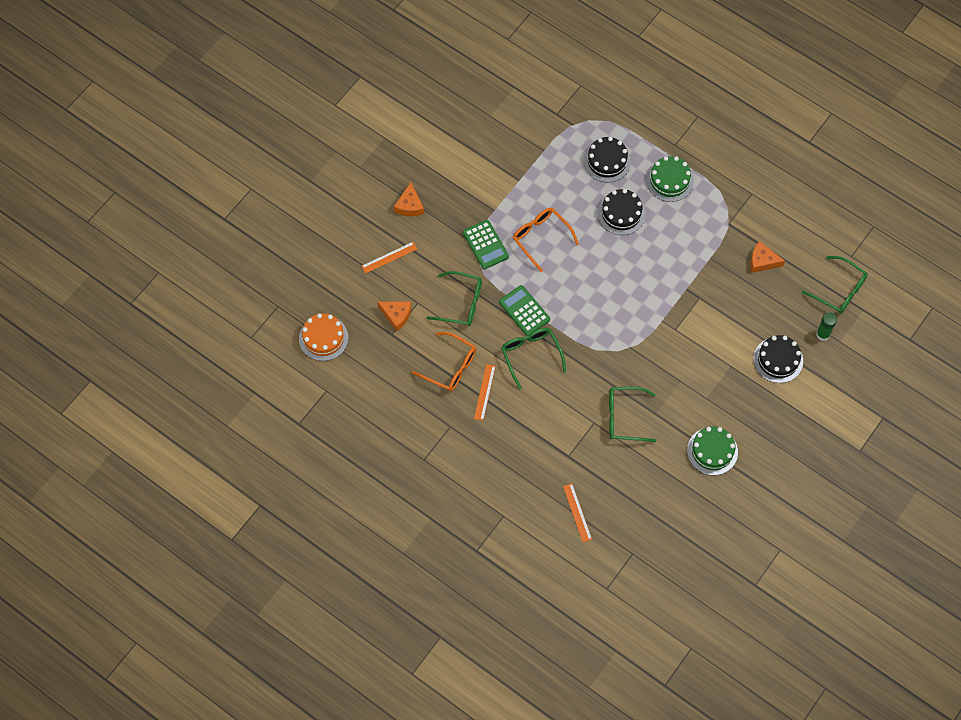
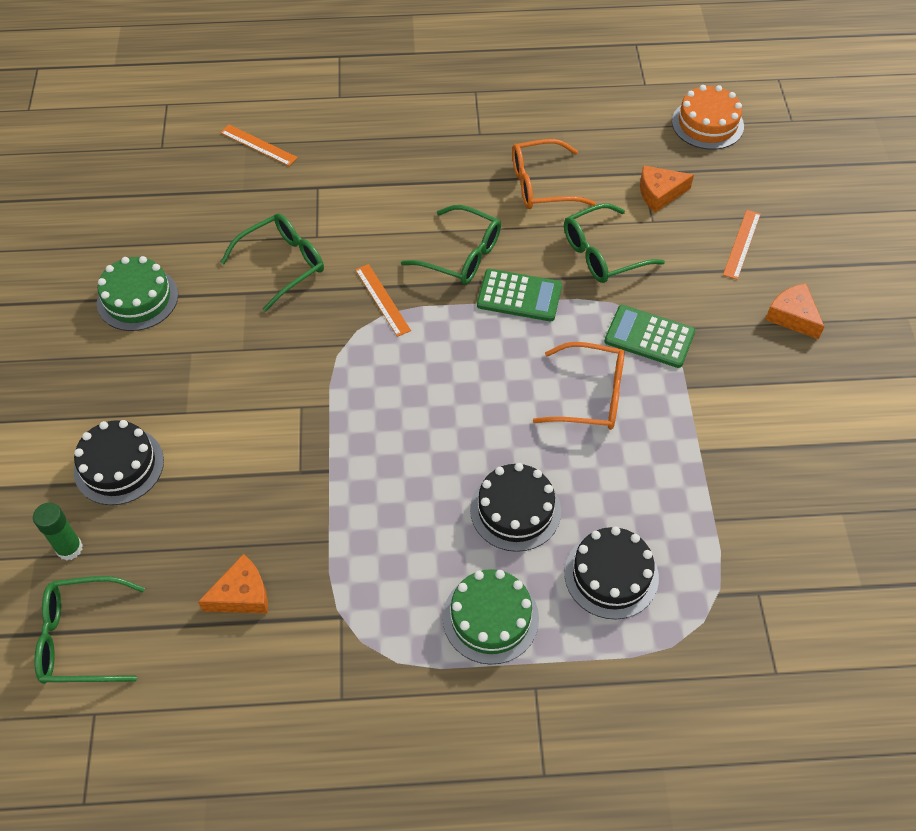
camera: 140 degrees right, 10 degrees down
(484, 392) = (476, 186): orange ruler -> orange ruler (382, 299)

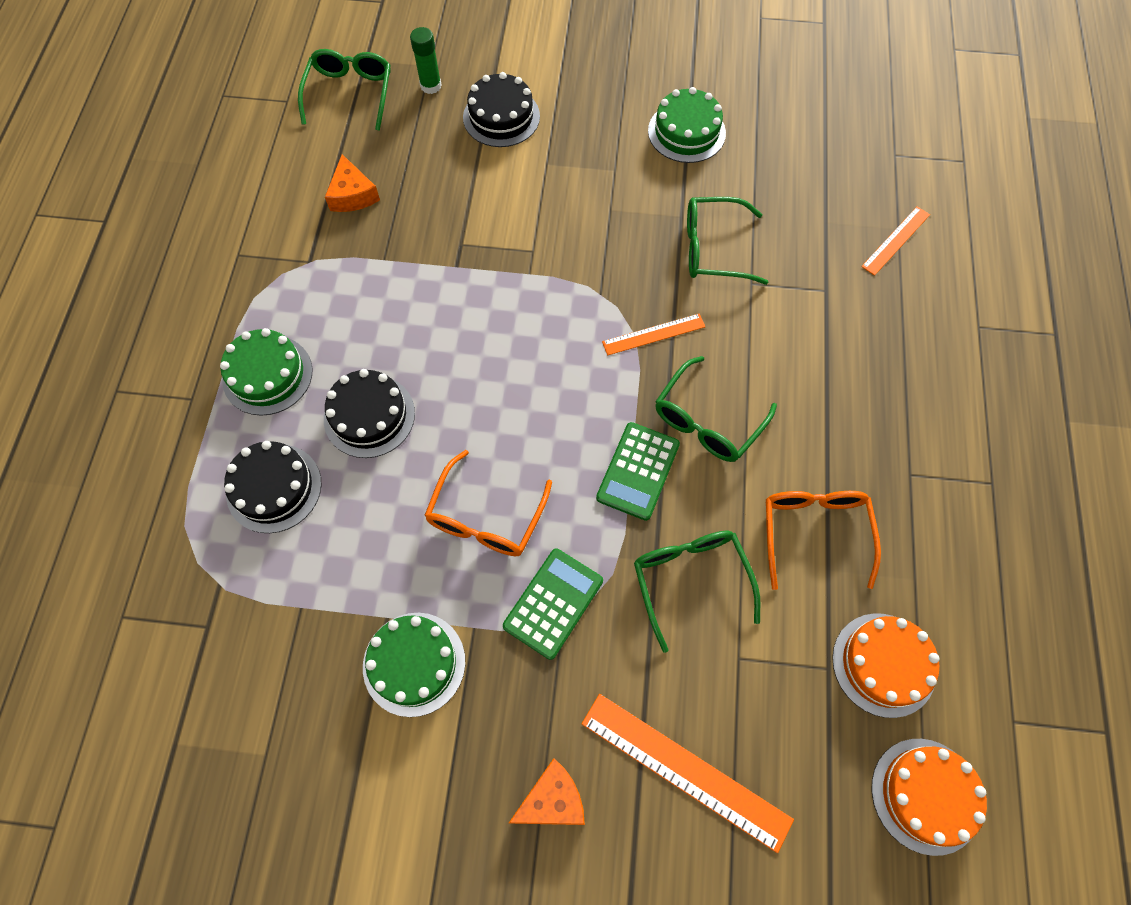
camera: 100 degrees right, 10 degrees up
(282, 265) = (714, 249): green glasses -> green glasses turned 120 degrees clockwise
(629, 145) = (883, 664): none -> orange cake
(659, 193) = (788, 682): orange cheese -> none
(730, 423) = (414, 663): none -> green cake
(741, 244) = (685, 770): orange ruler -> orange ruler, size x1.74

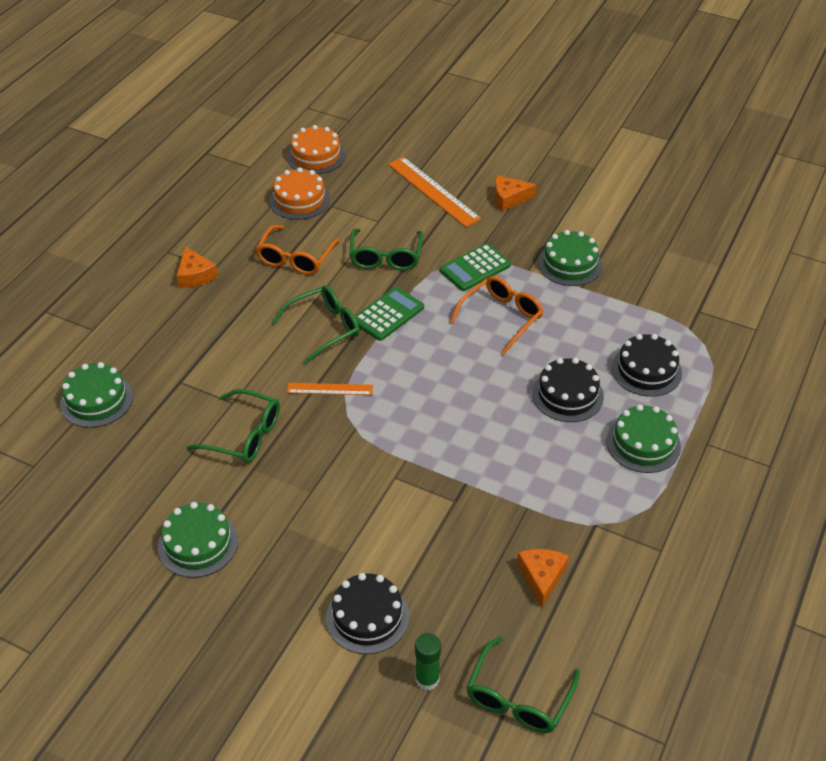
camera: 160 degrees left, 20 degrees down
(896, 240) = (96, 400): orange ruler -> green cake
(924, 453) = (195, 275): none -> orange cheese

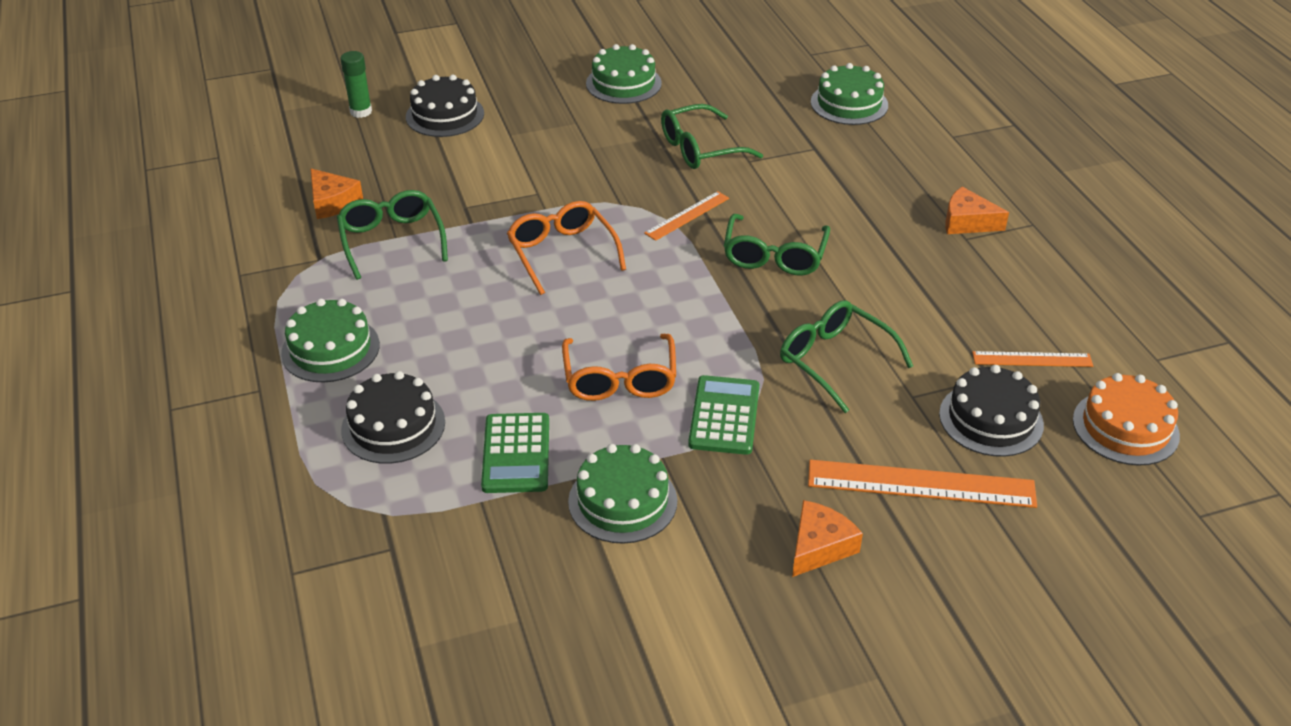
camera: 135 degrees right, 5 degrees down
(296, 258) = (916, 298): orange glasses -> orange glasses (562, 254)
(299, 200) = (1032, 359): orange cake -> orange ruler
(388, 314) = (737, 306): green calculator -> green calculator (516, 454)
(519, 696) = (282, 137): green glasses -> green glasses (392, 241)
(567, 395) = (456, 346): black cake -> black cake (991, 419)

